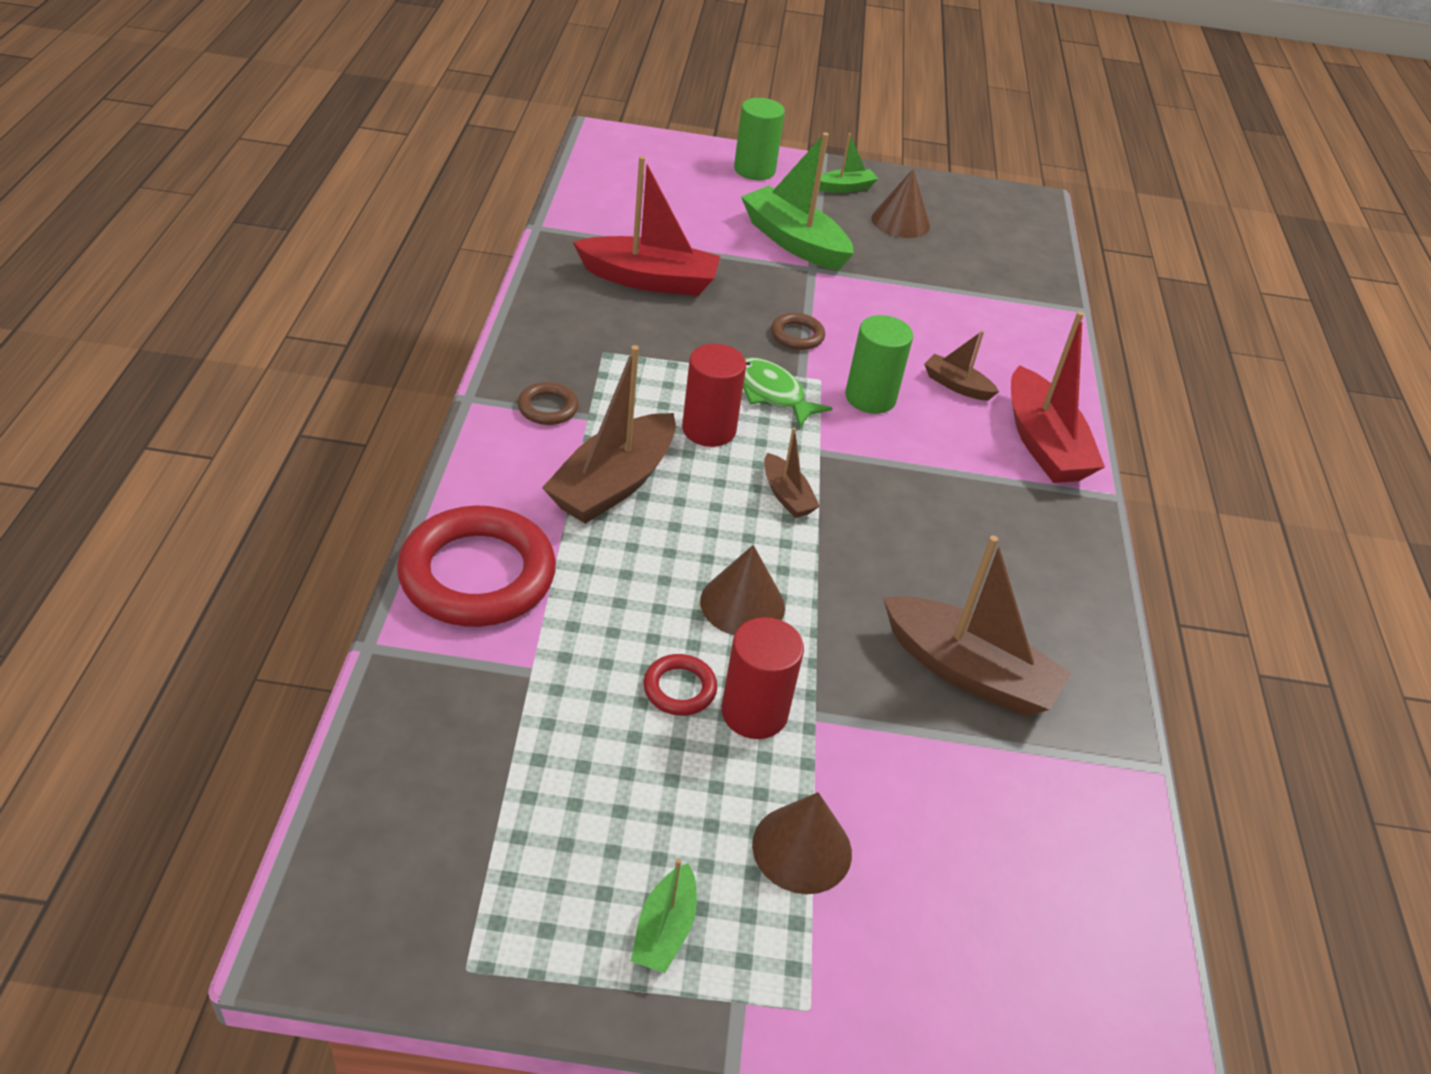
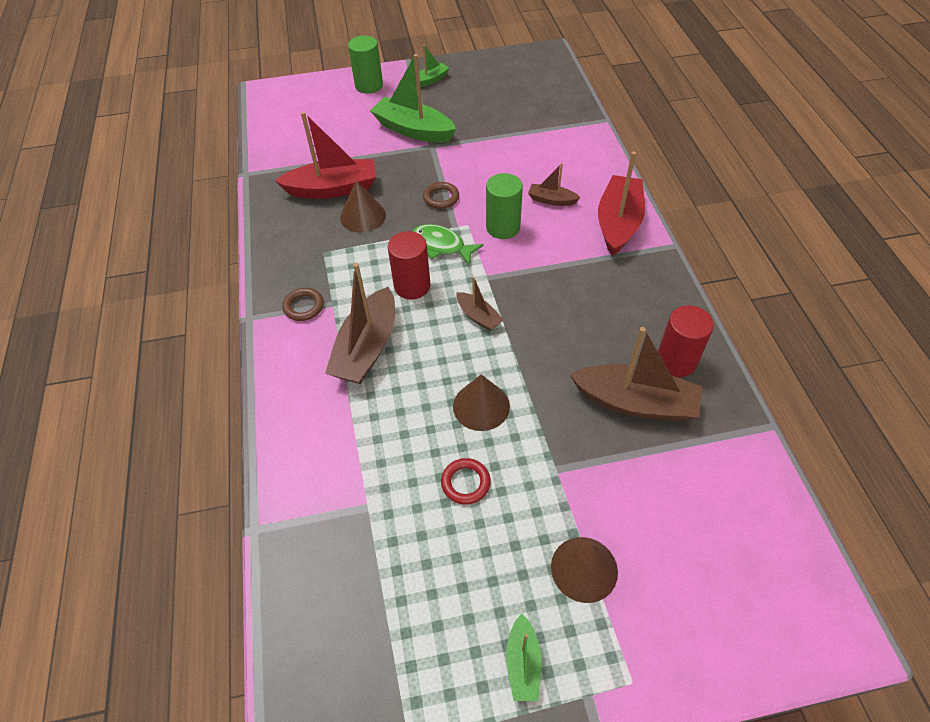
camera: 10 degrees left, 10 degrees up
(477, 575) = (305, 448): red ring -> none
(754, 712) = (518, 482): red cylinder -> red cylinder (676, 361)
(900, 221) = (473, 93): brown cone -> brown cone (363, 216)
(1043, 443) = (618, 223): red boat -> red boat turned 135 degrees counterclockwise

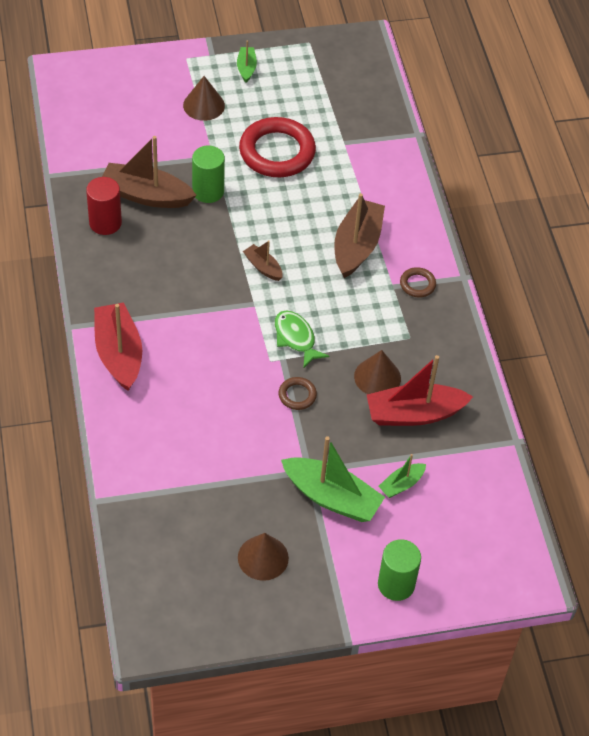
camera: 175 degrees right, 0 degrees up
(412, 286) = (322, 298): red cylinder -> none
(430, 80) = (314, 590): green boat -> green boat (401, 484)
(441, 246) = (296, 338): green fish -> green fish turned 150 degrees counterclockwise
(465, 483) = (277, 152): red ring -> red ring, size x2.23
(481, 406) = (264, 199): brown cone -> brown cone (263, 557)
(503, 227) = (235, 355): green cylinder -> green cylinder (208, 191)
(551, 200) = (181, 385): brown boat -> none
(618, 223) = (119, 354): red boat -> red boat turned 150 degrees clockwise

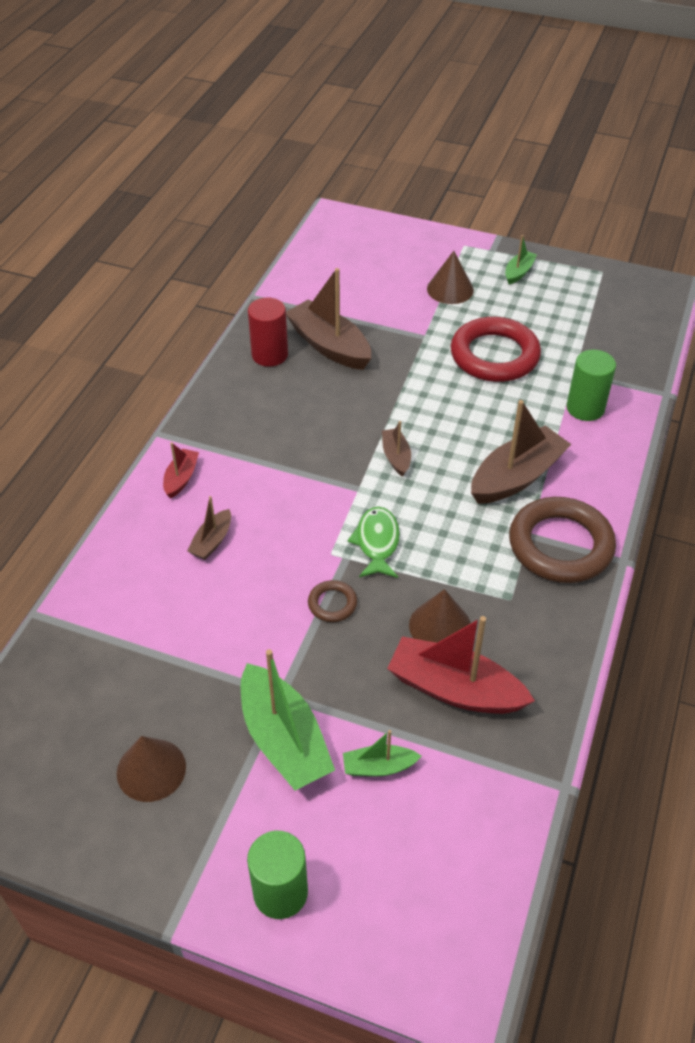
camera: 35 degrees right, 5 degrees down
(119, 354) = (181, 478): red boat -> red boat, size x0.51
(180, 390) = (212, 541): none -> brown boat
(208, 191) = (394, 365): green cylinder -> green cylinder (585, 408)
(417, 284) = (560, 545): brown ring -> brown ring, size x2.23

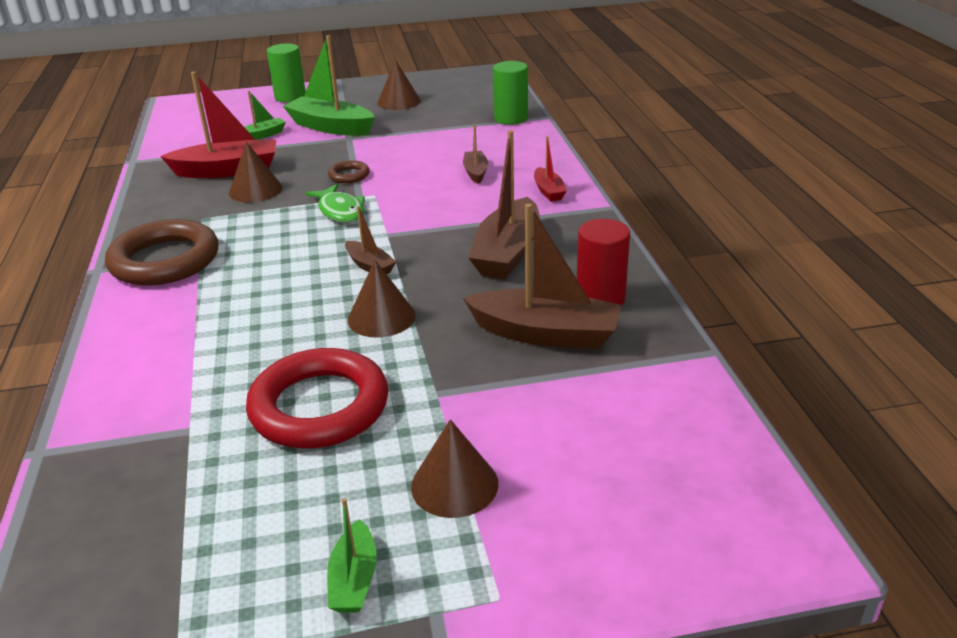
camera: 150 degrees right, 15 degrees down
(419, 403) = (381, 317): none -> brown cone
(516, 477) = (229, 293): brown boat -> brown boat (507, 253)
(585, 408) = (163, 387): green cylinder -> green cylinder (511, 118)

